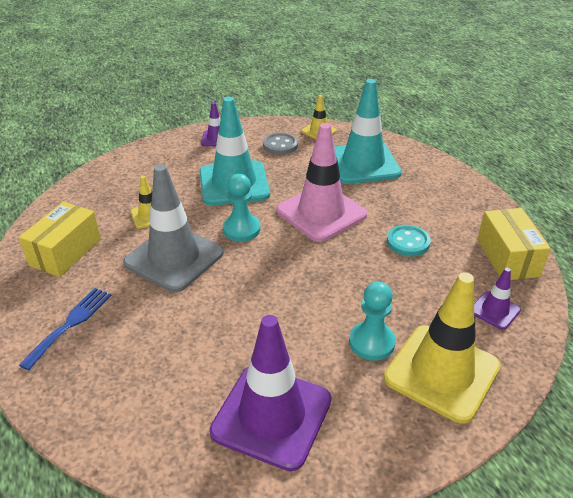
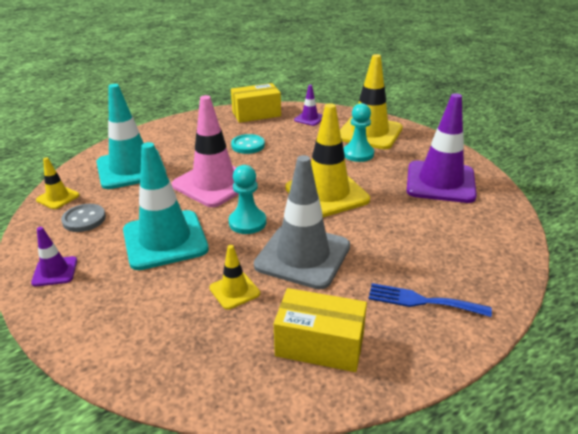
camera: 100 degrees left, 5 degrees down
(276, 292) = (327, 194): none -> yellow traffic cone

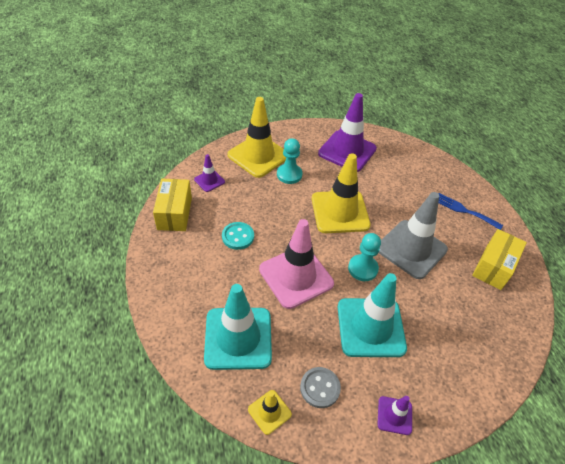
camera: 75 degrees left, 15 degrees up
(234, 291) = (440, 296): yellow traffic cone -> none
(422, 301) = (464, 210): blue fork -> blue fork turned 90 degrees clockwise

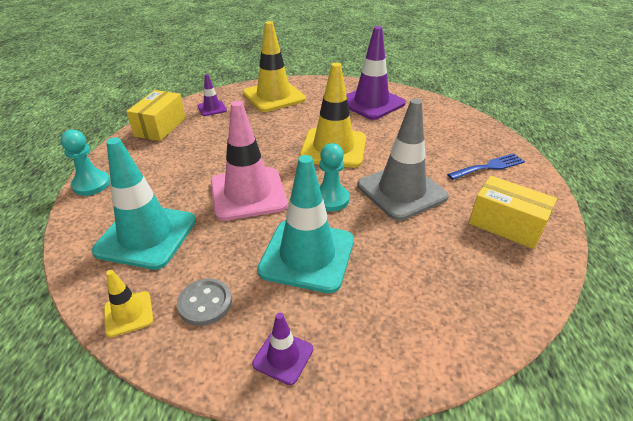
camera: 20 degrees right, 10 degrees down
(238, 236) = (209, 152): turquoise button -> none
(289, 174) = (296, 113): turquoise pawn -> turquoise pawn (91, 184)
(464, 210) = (489, 167): blue fork -> blue fork turned 105 degrees clockwise
(493, 267) = (506, 225): yellow box -> yellow box turned 75 degrees clockwise

